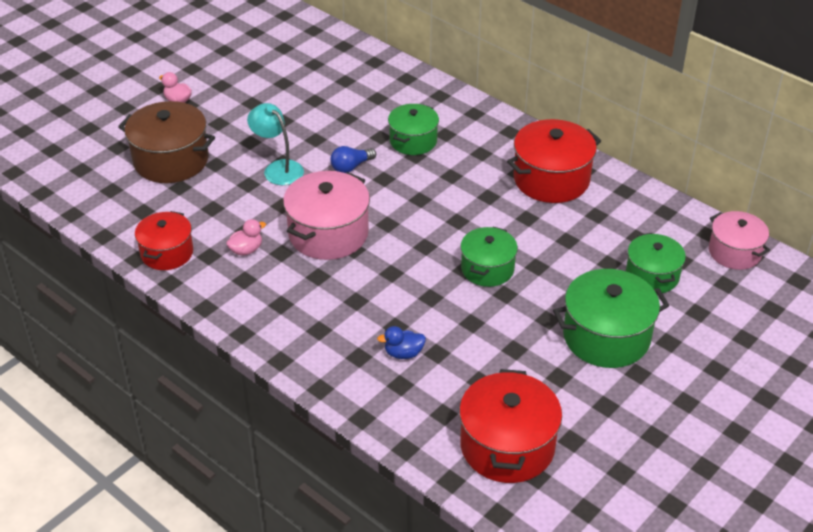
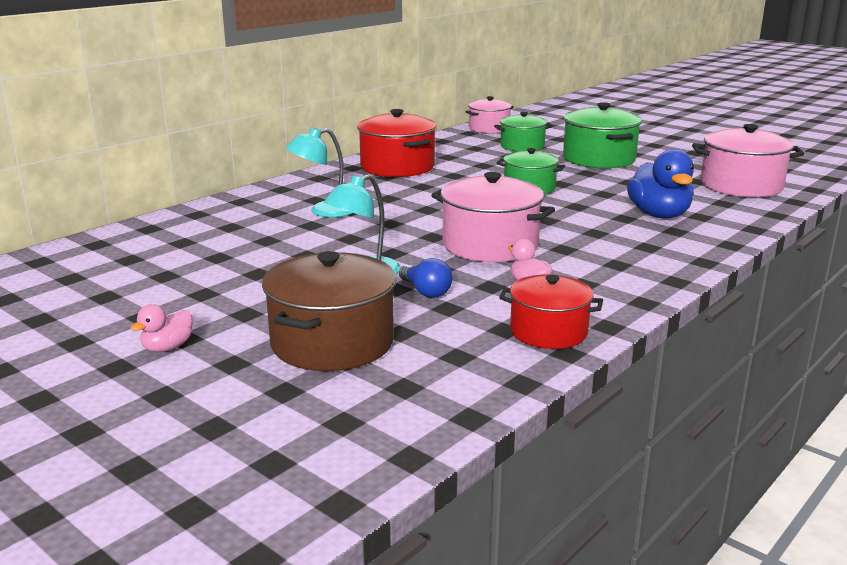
camera: 90 degrees left, 20 degrees down
(351, 167) = (367, 237): blue light bulb -> blue light bulb (425, 291)
(403, 353) = (659, 215): blue duck -> blue duck, size x1.97
(413, 141) = (323, 211): green pot -> turquoise lamp
(507, 446) = (741, 186): red pot -> pink pot

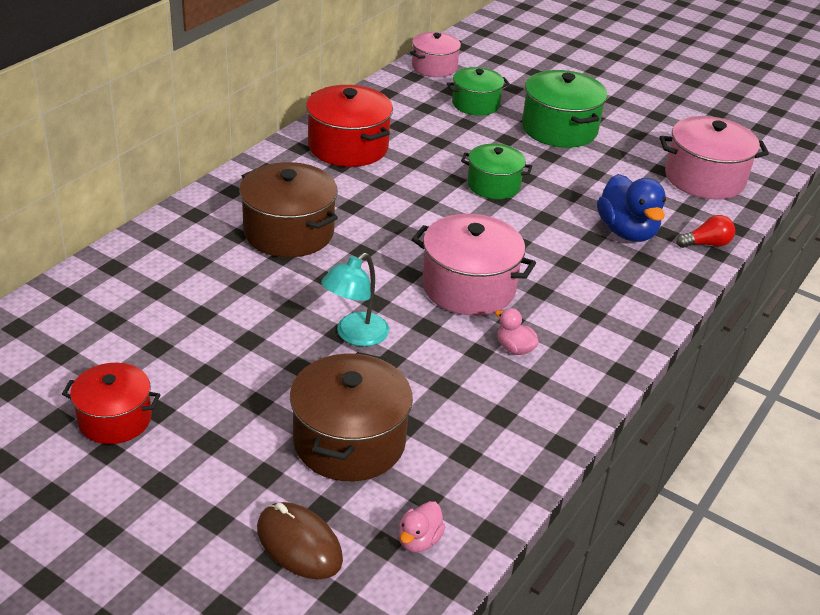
camera: 10 degrees left, 15 degrees up
(167, 348) = (198, 455): pink duck -> pink duck (419, 540)
(246, 418) = (299, 544): none -> brown mouse
(323, 211) = (289, 232): turquoise lamp -> brown pot
(425, 291) = (419, 363): blue light bulb -> none
(548, 332) = (540, 417): red pot -> red pot (115, 419)
(742, 223) = (706, 244): none -> red light bulb

